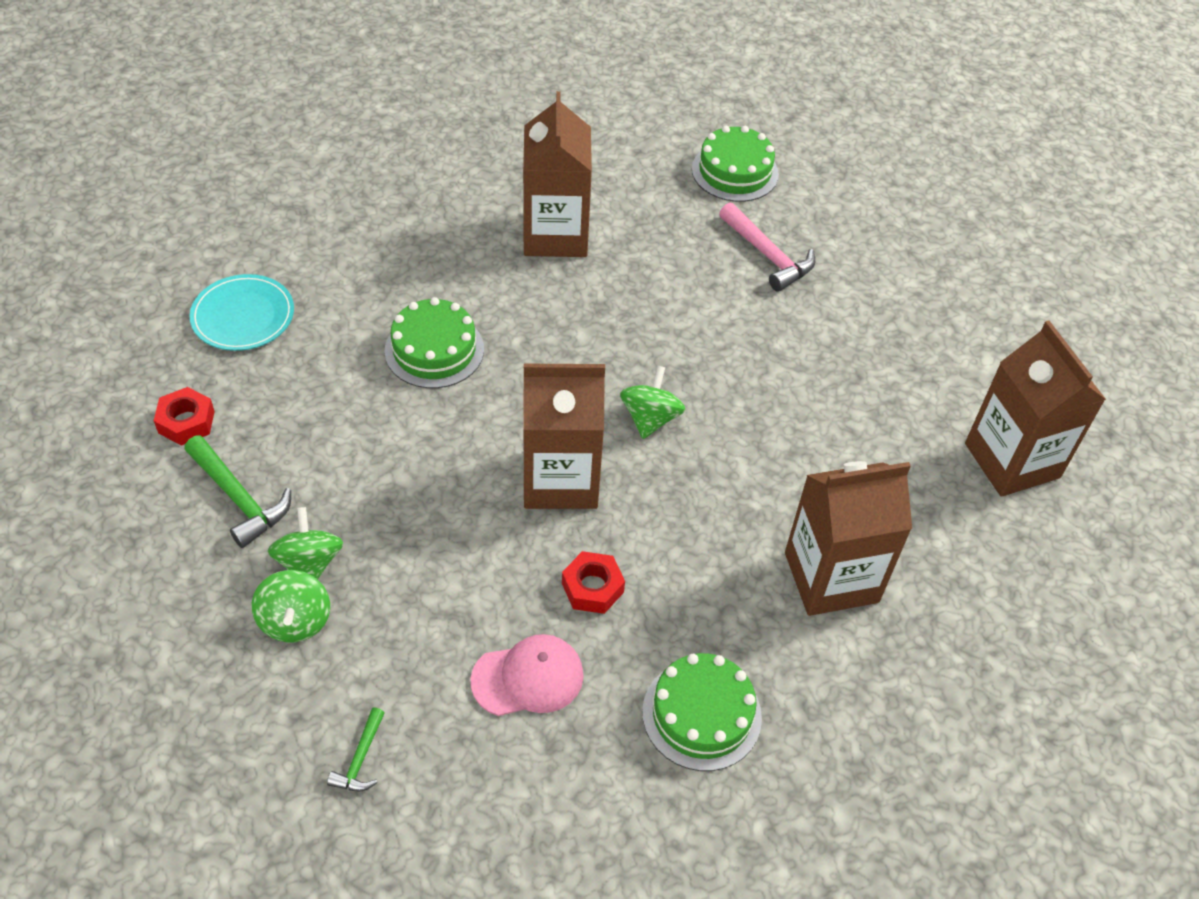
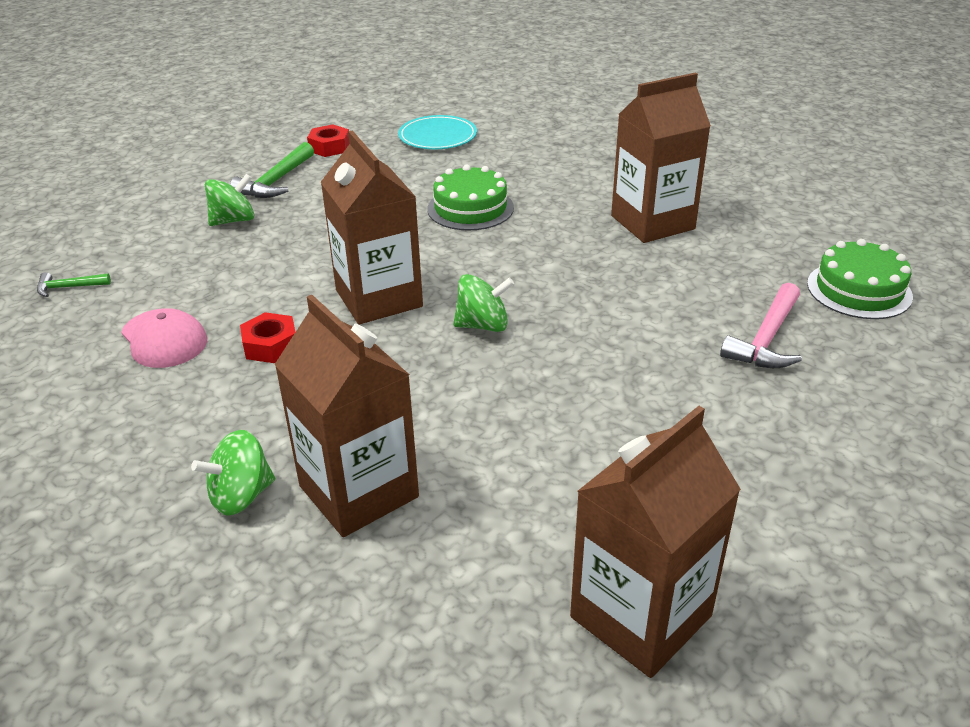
camera: 70 degrees right, 15 degrees down
(295, 621) = (180, 230): green spinning top -> green spinning top (241, 496)
(701, 714) = (154, 443): green cake -> none

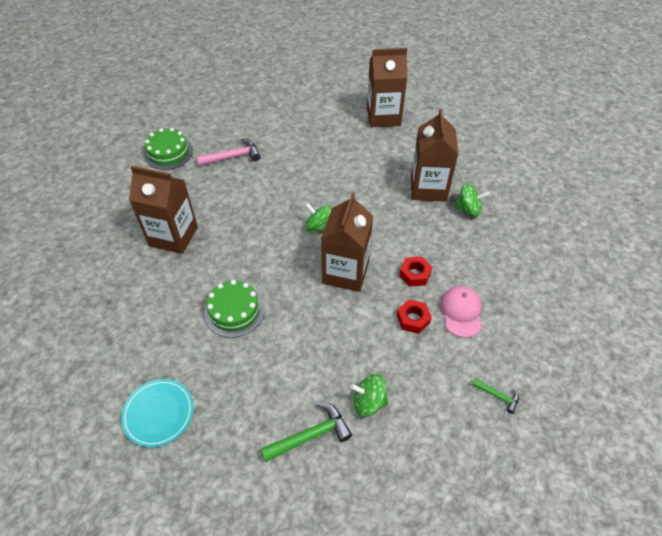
camera: 140 degrees left, 15 degrees up
(329, 147) = (237, 461): red nut -> red nut (413, 319)

